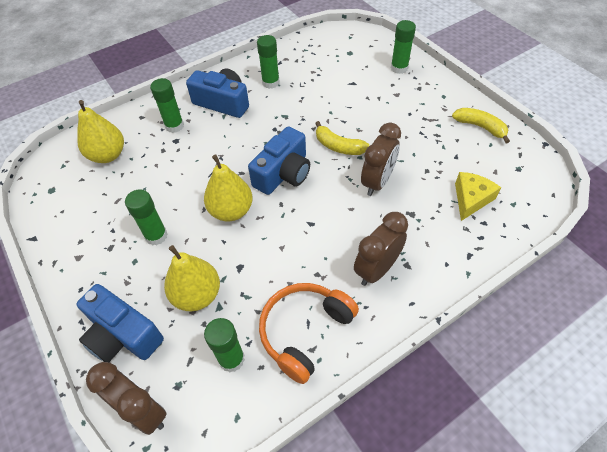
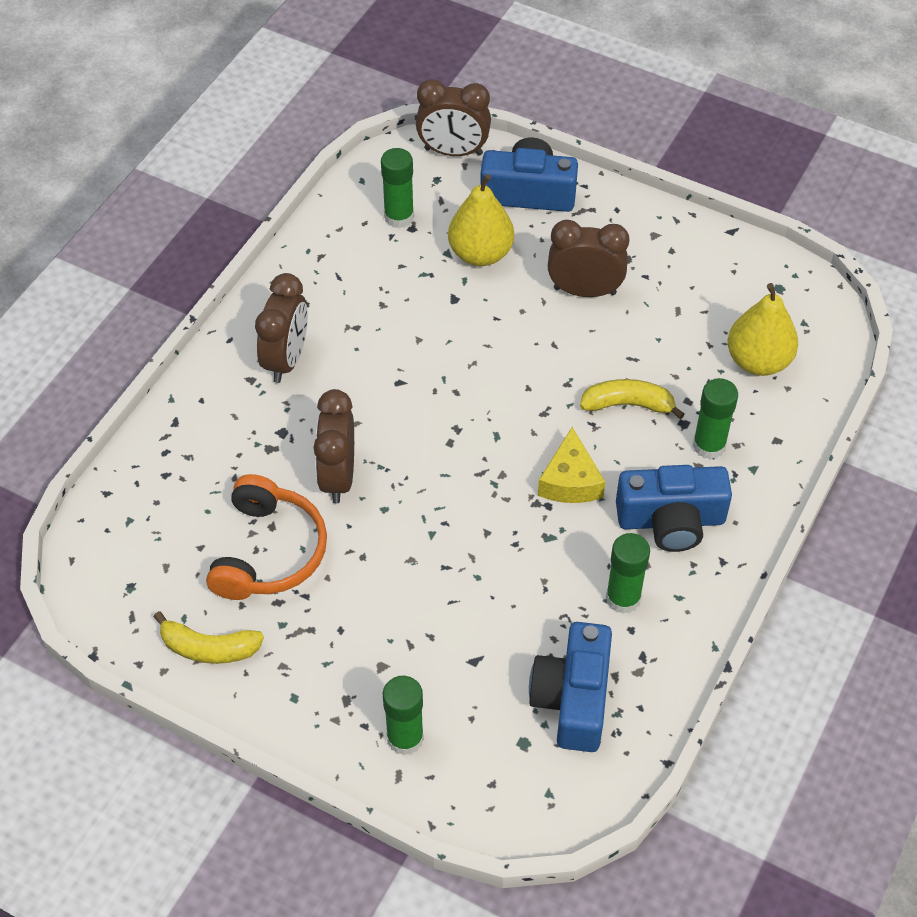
camera: 150 degrees right, 0 degrees up
(156, 236) = (584, 291): green glue stick -> brown clock
(231, 211) = (515, 356): yellow pear -> none
(283, 173) = (482, 436): blue camera -> blue camera (573, 699)
(304, 331) = (337, 267): orange headphones -> orange headphones (268, 552)
(338, 146) = (427, 514): yellow banana -> yellow banana (628, 404)
(471, 199) = (192, 503): yellow cheese -> yellow cheese (570, 481)

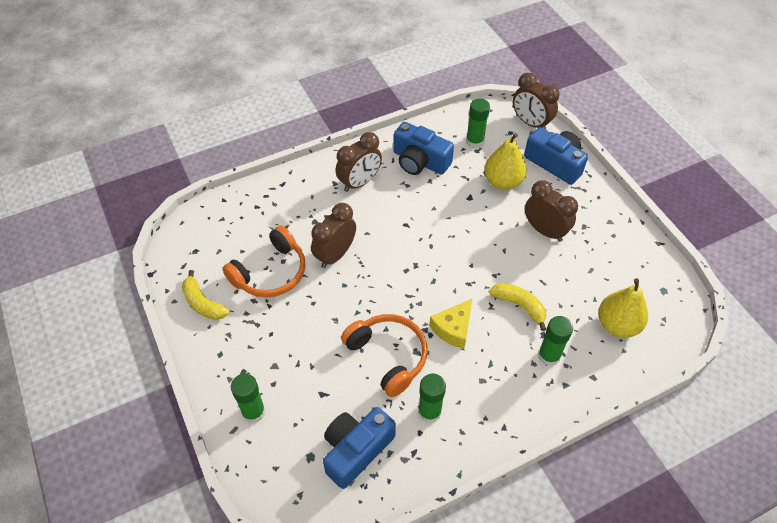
camera: 35 degrees right, 0 degrees up
(518, 563) = (388, 356): none -> orange headphones
(671, 520) = (492, 385): blue camera -> blue camera (420, 161)

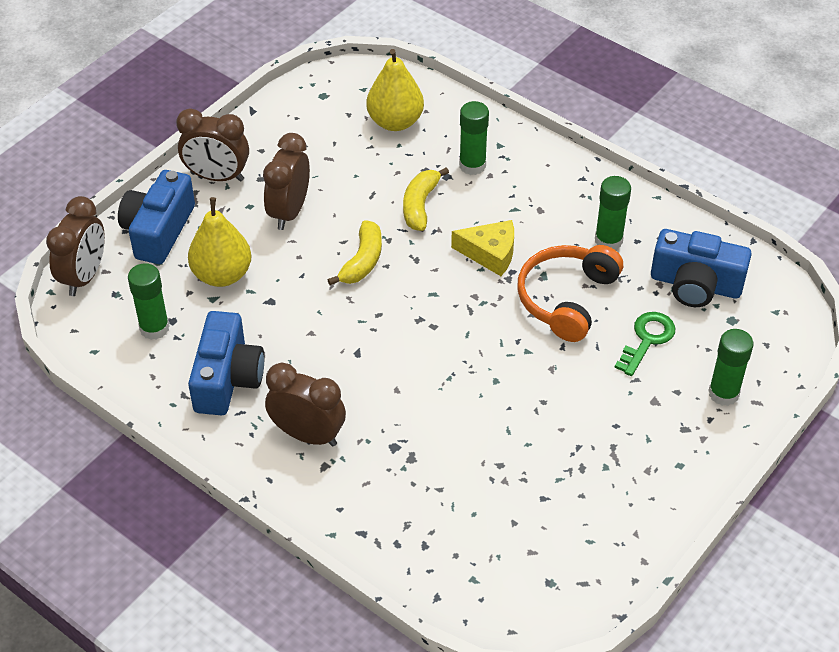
camera: 115 degrees left, 5 degrees down
(203, 303) = (624, 523): yellow banana -> yellow banana (362, 261)
(270, 272) = (528, 469): orange headphones -> none
(325, 388) = (647, 340): none -> green key
(335, 255) = (454, 409): brown clock -> brown clock (217, 177)

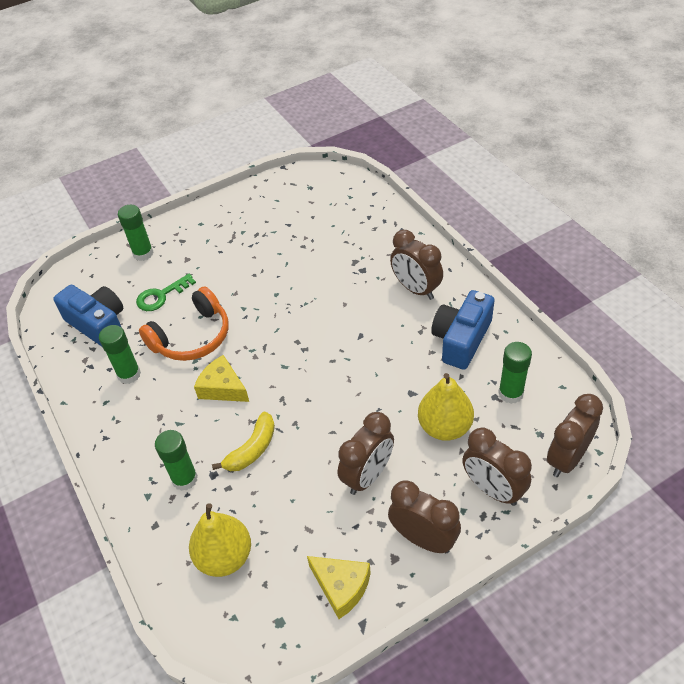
camera: 155 degrees left, 0 degrees up
(158, 231) = (492, 489): blue camera -> brown clock
(280, 128) = (341, 587): none -> yellow cheese
(362, 261) = (325, 408): yellow banana -> none

